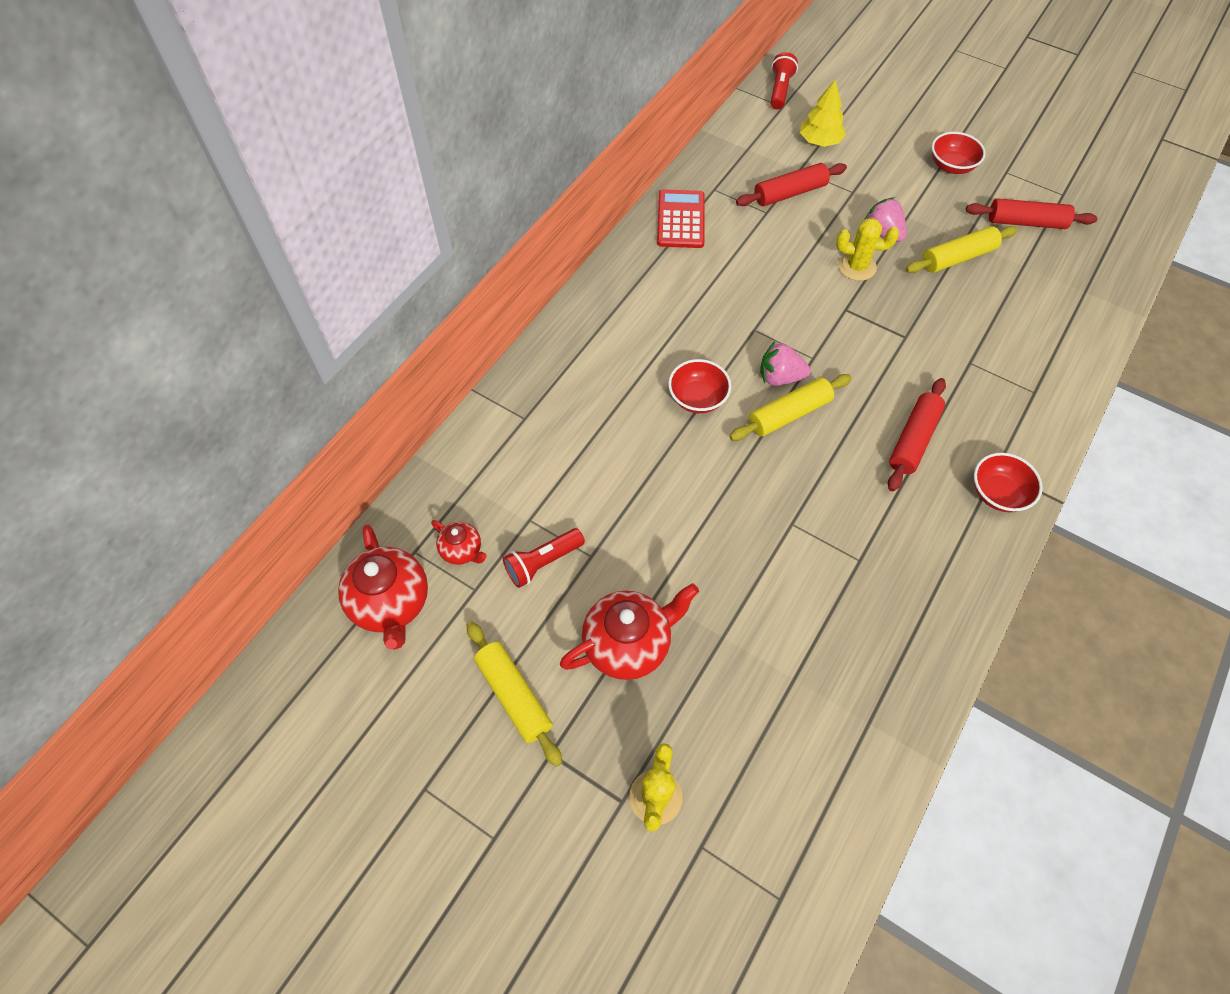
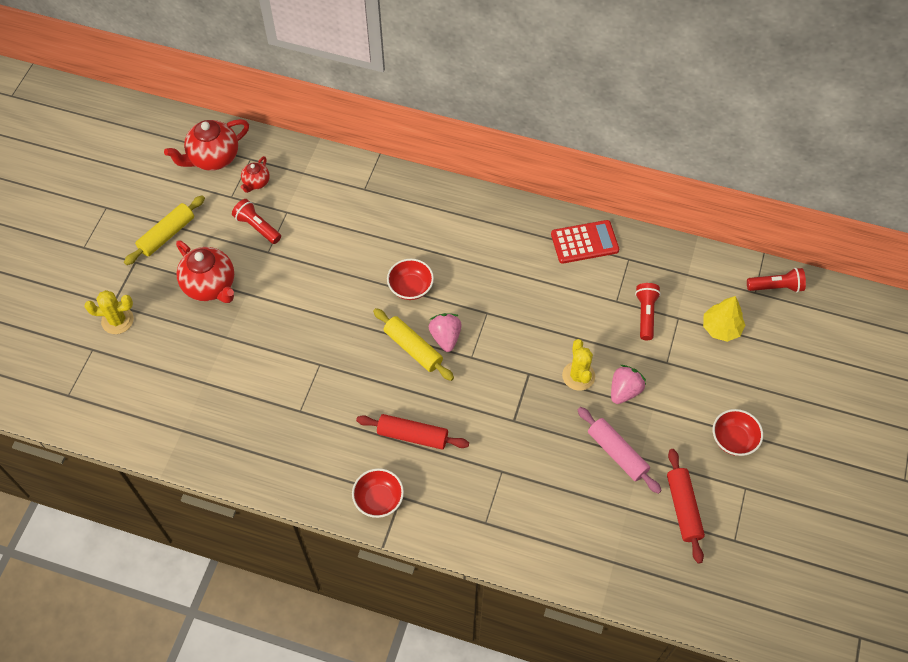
camera: 75 degrees right, 0 degrees up
(790, 193) = (645, 314): red rolling pin -> red flashlight
(957, 257) = (617, 453): yellow rolling pin -> pink rolling pin

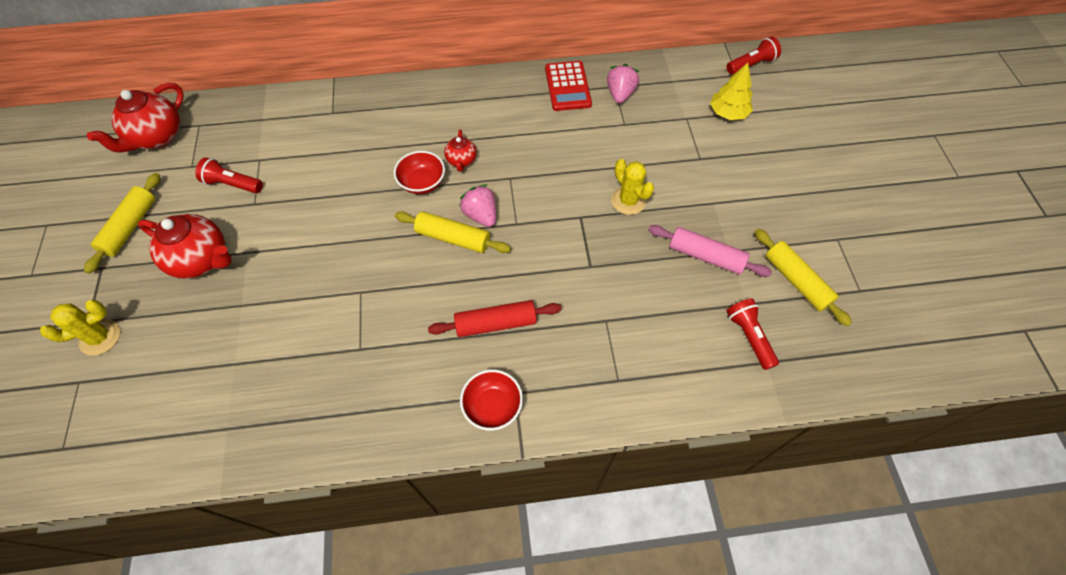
camera: 25 degrees left, 0 degrees up
(256, 183) = (214, 144): red teapot -> red teapot (461, 161)
(584, 242) = (567, 86): red calculator -> red calculator turned 120 degrees clockwise
(624, 391) = (678, 197): pink strawberry -> pink strawberry (620, 94)
(645, 314) = (657, 126): red flashlight -> red flashlight (749, 337)
(683, 508) = (796, 281): red rolling pin -> yellow rolling pin
(733, 439) = (799, 201): red bowl -> none

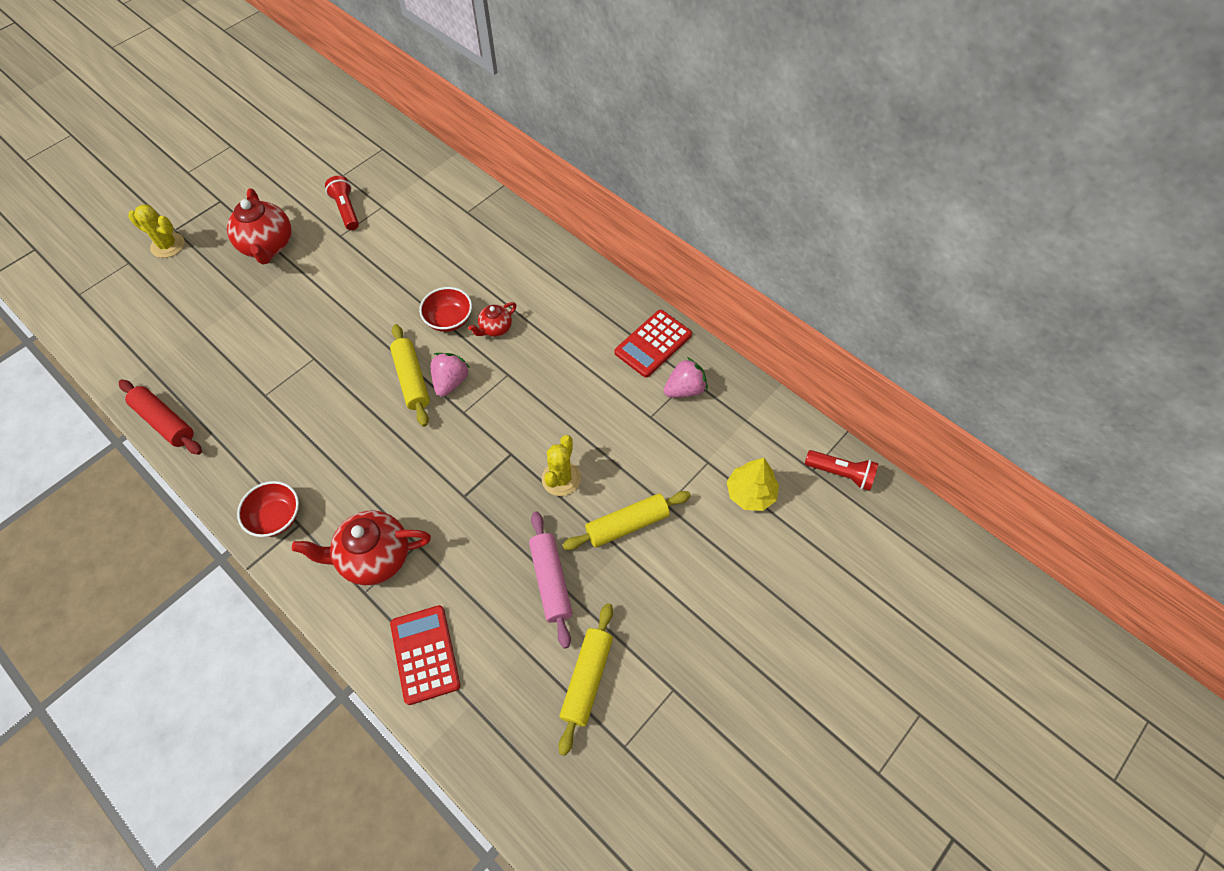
camera: 50 degrees right, 0 degrees up
(130, 227) = (263, 187): yellow rolling pin -> yellow rolling pin (627, 524)
(157, 137) = (350, 137): red teapot -> red teapot (374, 557)
(496, 323) = (353, 466): red rolling pin -> red rolling pin (165, 421)
(704, 368) = (425, 654): none -> red calculator
(749, 337) = (488, 672): red flashlight -> none

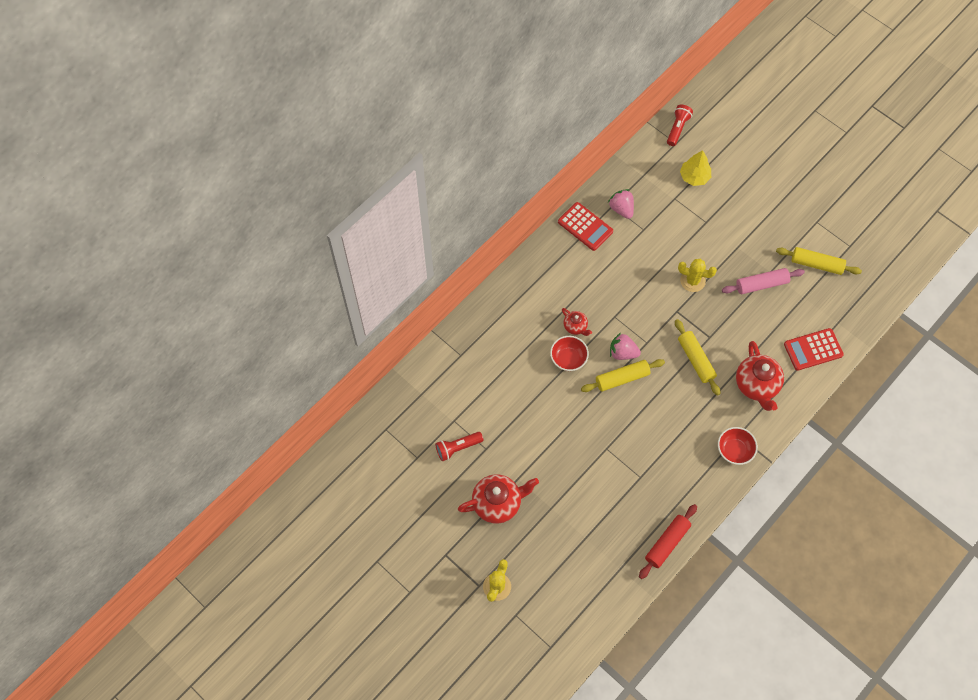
camera: 90 degrees left, 5 degrees up
(627, 524) = (721, 243): yellow rolling pin -> yellow rolling pin (695, 360)

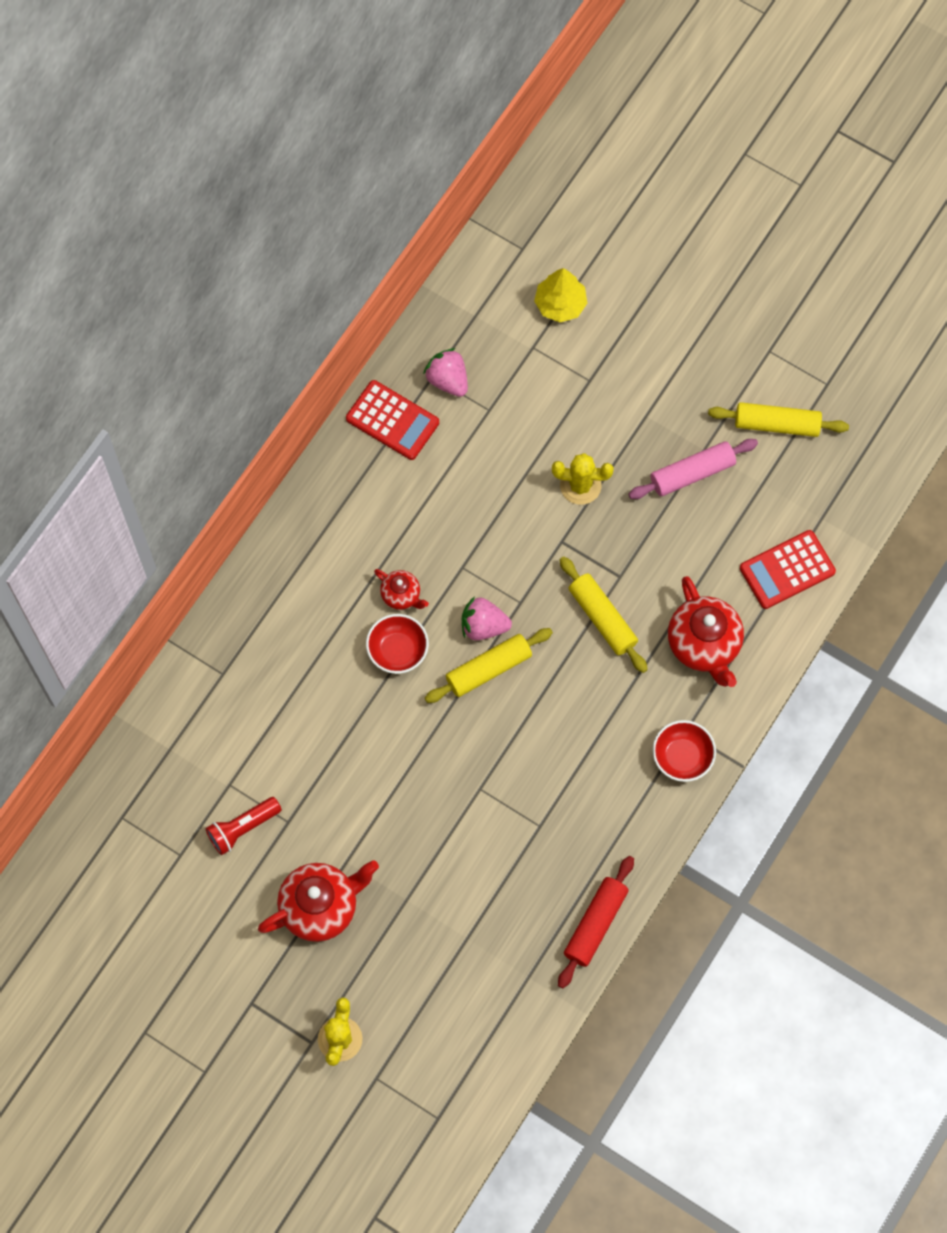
camera: 10 degrees left, 5 degrees up
(677, 129) = (521, 223): red flashlight -> none

